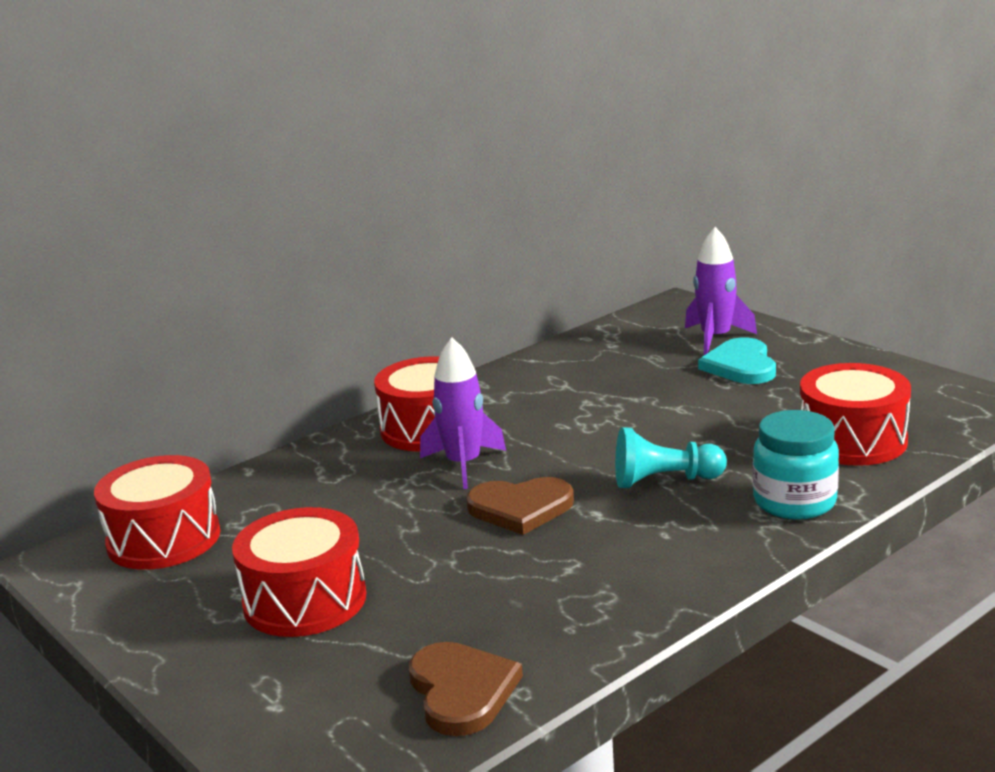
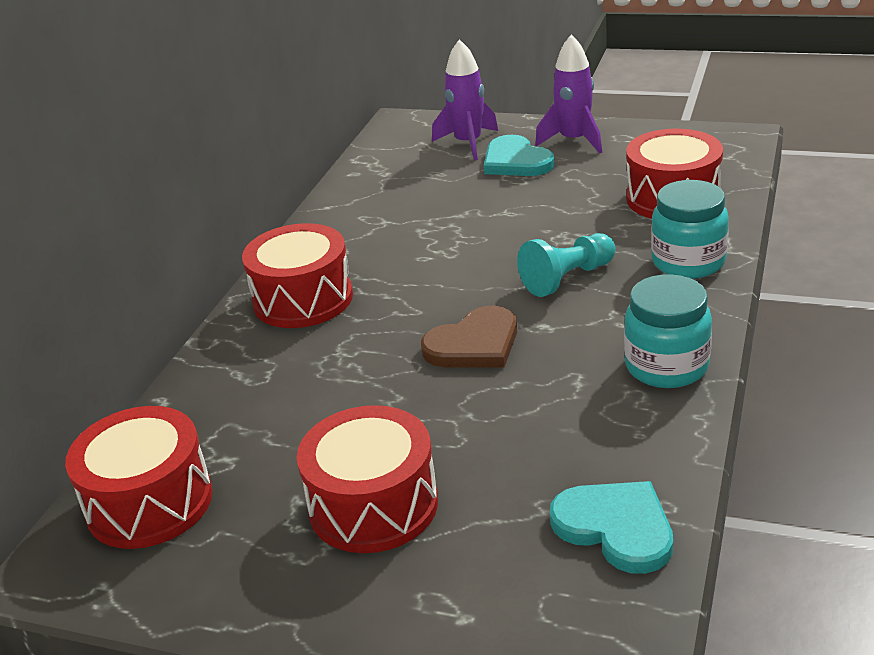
camera: 30 degrees left, 10 degrees up
(461, 691) = (616, 528): brown heart -> turquoise heart
(463, 465) = (376, 322): purple rocket -> purple rocket (574, 140)
(661, 583) = (666, 366): none -> turquoise jar

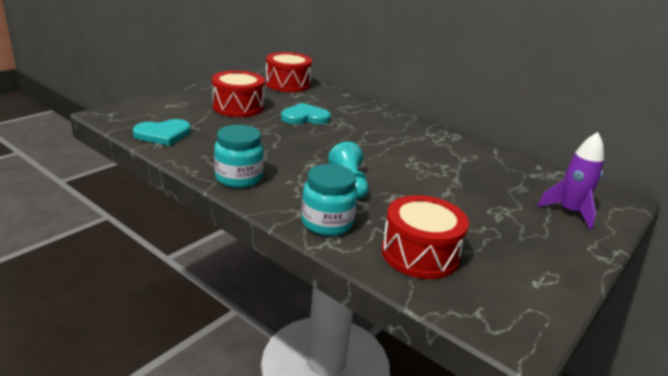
camera: 105 degrees right, 5 degrees down
(303, 299) = (396, 126): red drum -> none
(474, 344) = (315, 146): brown heart -> none
(516, 161) = (526, 218): turquoise heart -> turquoise heart (305, 117)
(574, 140) = (554, 253): purple rocket -> none

